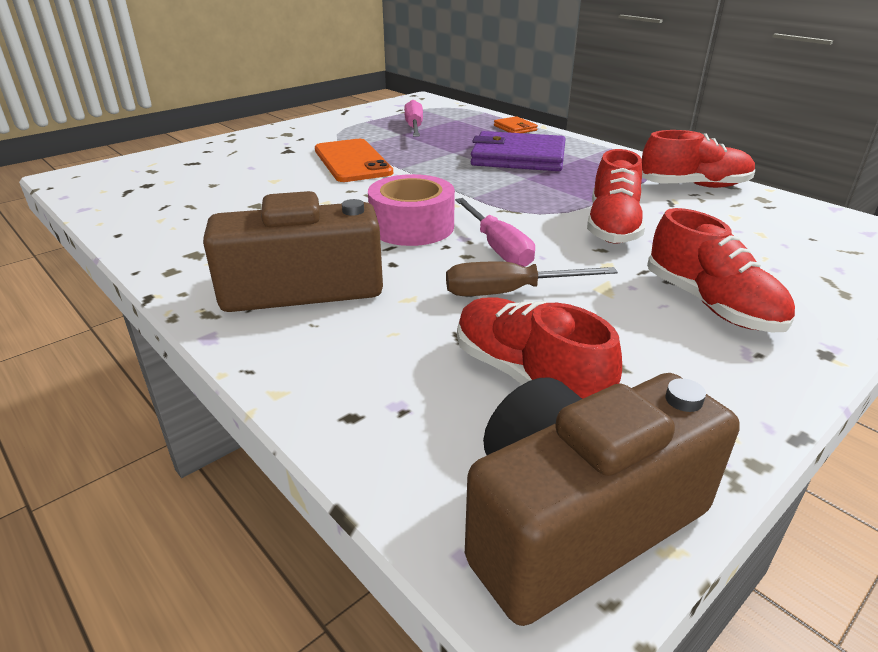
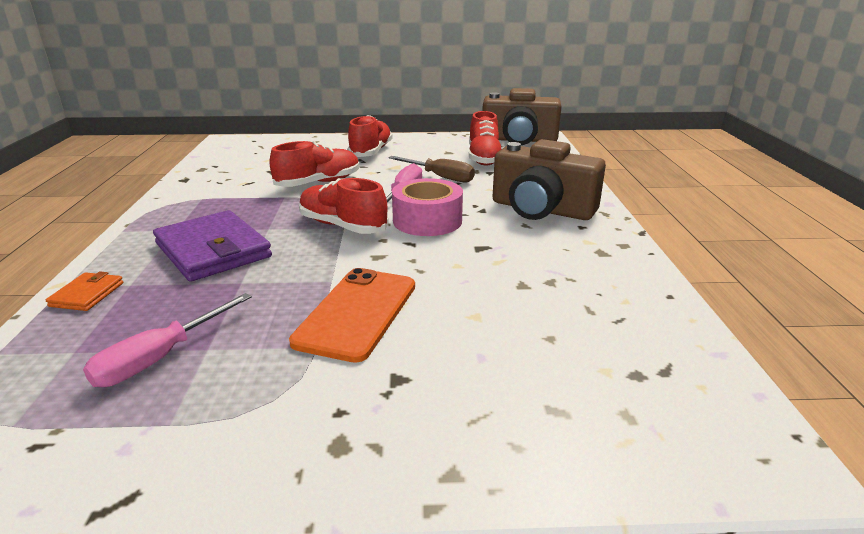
camera: 140 degrees left, 5 degrees down
(693, 186) = (202, 185): red shoe -> red shoe (342, 226)

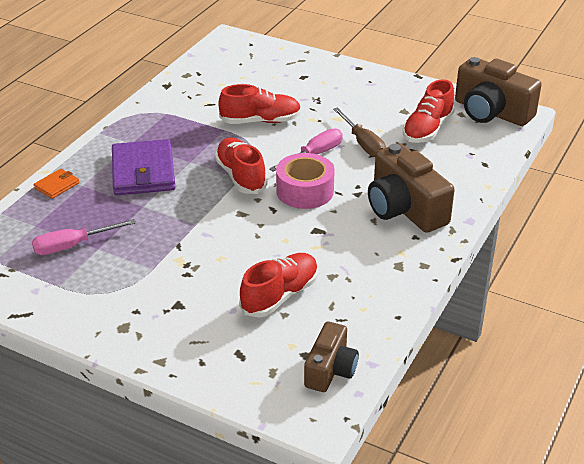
camera: 30 degrees right, 10 degrees up
(357, 313) = (191, 255): orange phone -> none
(371, 152) = (335, 91): red shoe -> red shoe (280, 295)
(689, 380) = (330, 370): none -> brown camera

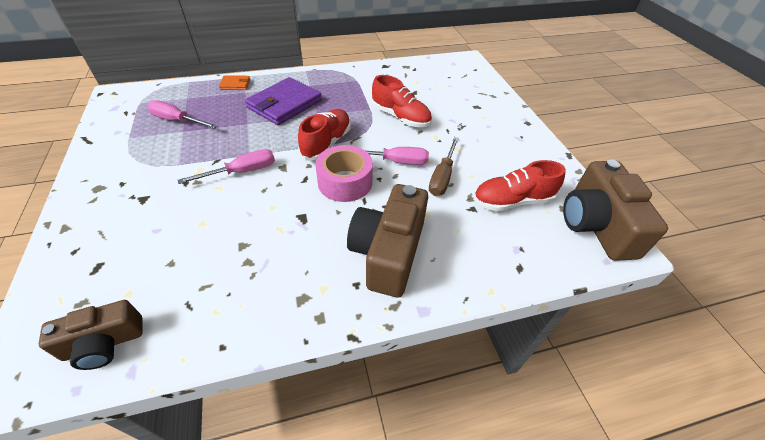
camera: 45 degrees right, 10 degrees up
(216, 237) = (242, 172): none -> pink screwdriver
(280, 295) = (194, 246): red shoe -> none

